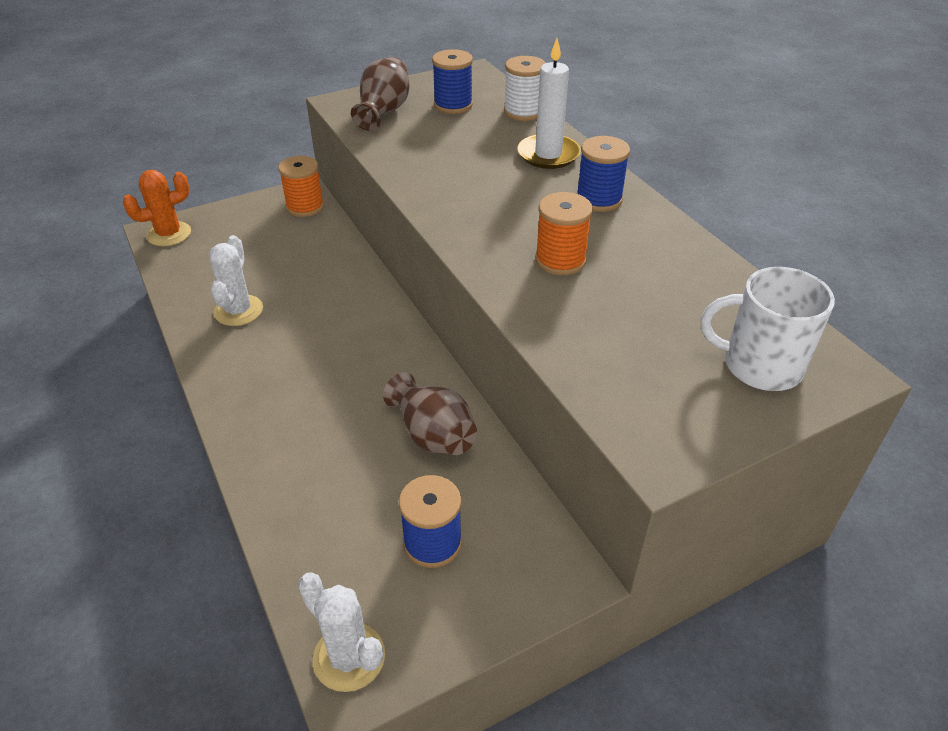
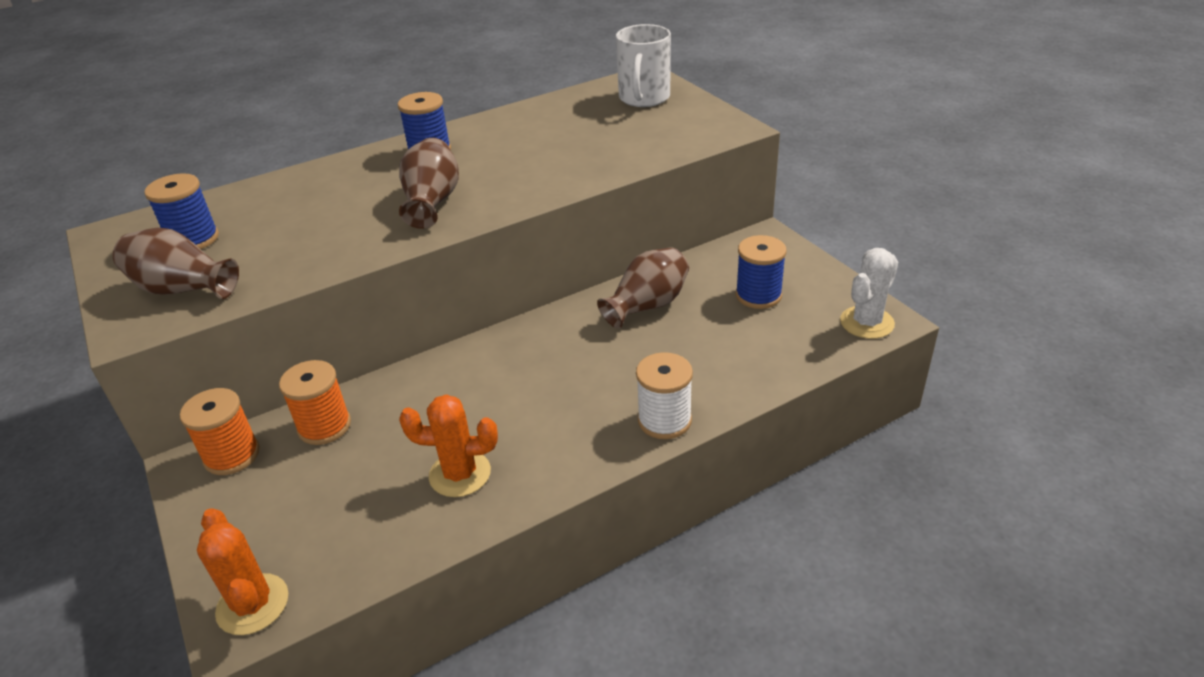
camera: 90 degrees left, 5 degrees down
(238, 311) = (460, 474): white cactus -> orange cactus
(488, 207) = (432, 202): none -> brown vase
(523, 112) = (237, 194): white spool -> white spool (664, 420)
(548, 154) = (339, 177): white candle -> none
(560, 260) = (522, 165): orange spool -> orange spool (324, 426)

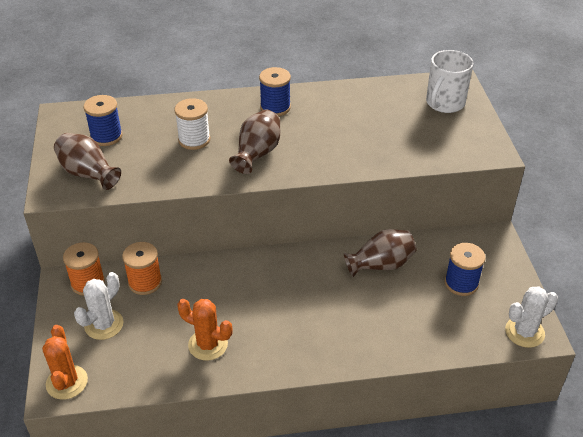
camera: 20 degrees right, 5 degrees up
(282, 502) = (104, 324): none -> white cactus
(664, 420) = (347, 355): white spool -> white spool (194, 140)

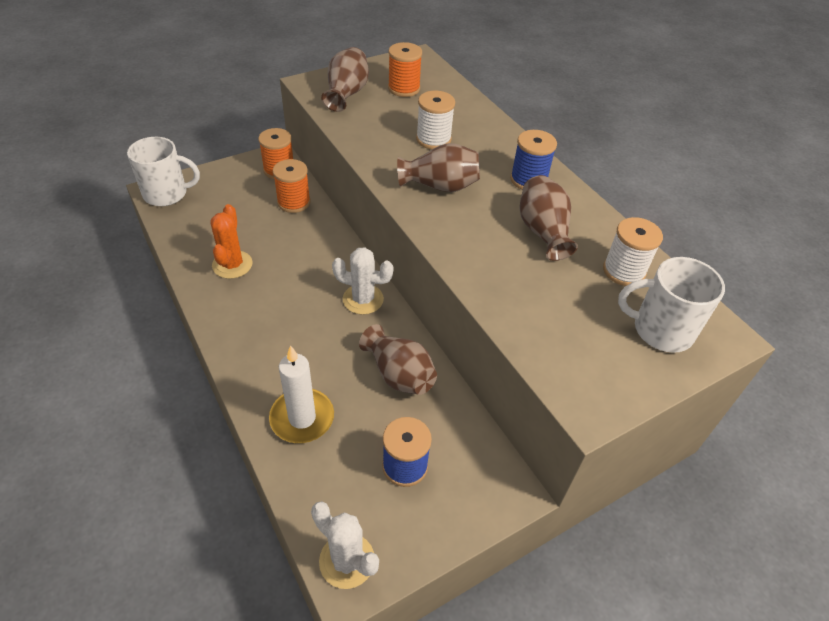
camera: 65 degrees right, 5 degrees up
(67, 382) = (167, 194): orange cactus -> white mug
(104, 324) = (235, 194): white cactus -> white cactus (363, 299)
(106, 136) = (404, 88): blue spool -> orange spool
(335, 119) = (543, 231): none -> brown vase
(389, 98) = (624, 271): none -> white spool
(401, 331) = (302, 418): none -> white candle

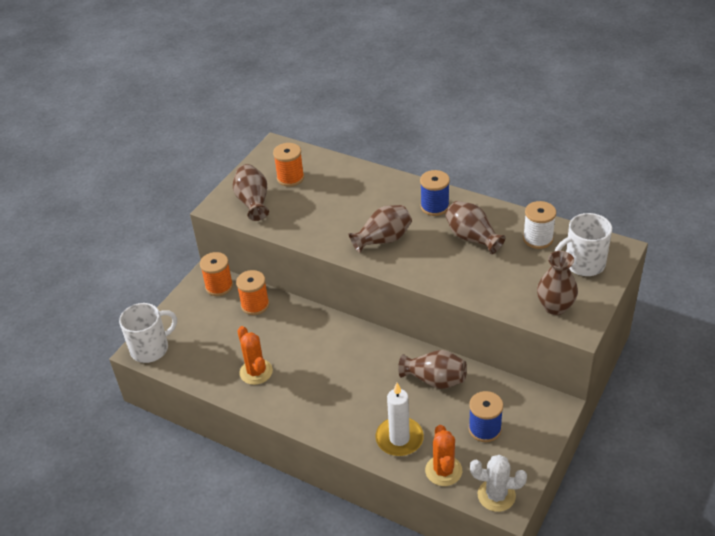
camera: 25 degrees left, 5 degrees down
(315, 487) = (443, 471): none -> orange cactus
(363, 299) = (369, 346): white cactus -> none
(433, 139) = (348, 208): white spool -> none
(579, 364) = (555, 307): none -> brown vase

